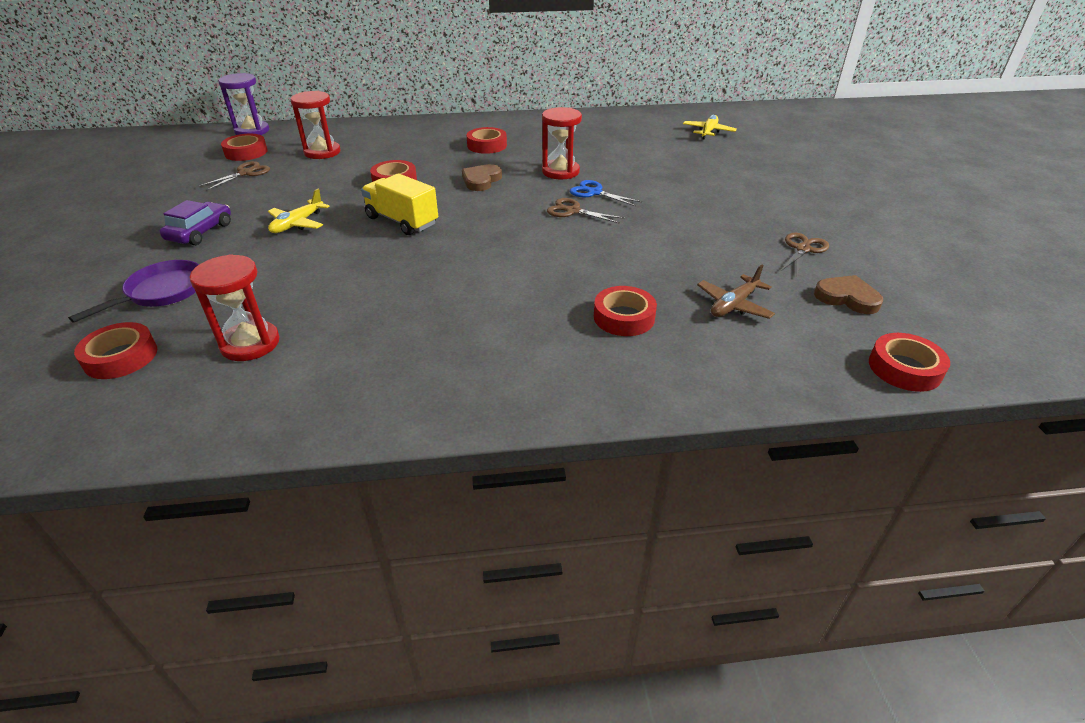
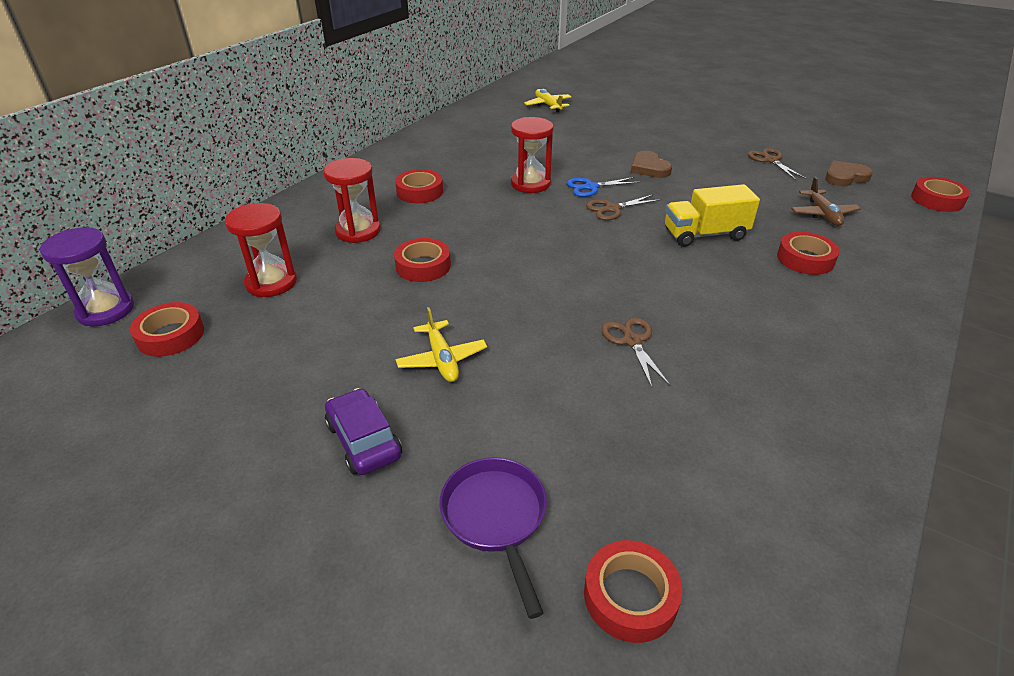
camera: 50 degrees left, 0 degrees up
(245, 173) = (238, 355): brown scissors -> brown scissors (632, 341)
(250, 343) = (685, 475): red hourglass -> red hourglass (358, 231)
(402, 221) = (522, 294): yellow truck -> yellow truck (705, 234)
(481, 180) = (493, 223): brown heart -> brown heart (649, 168)

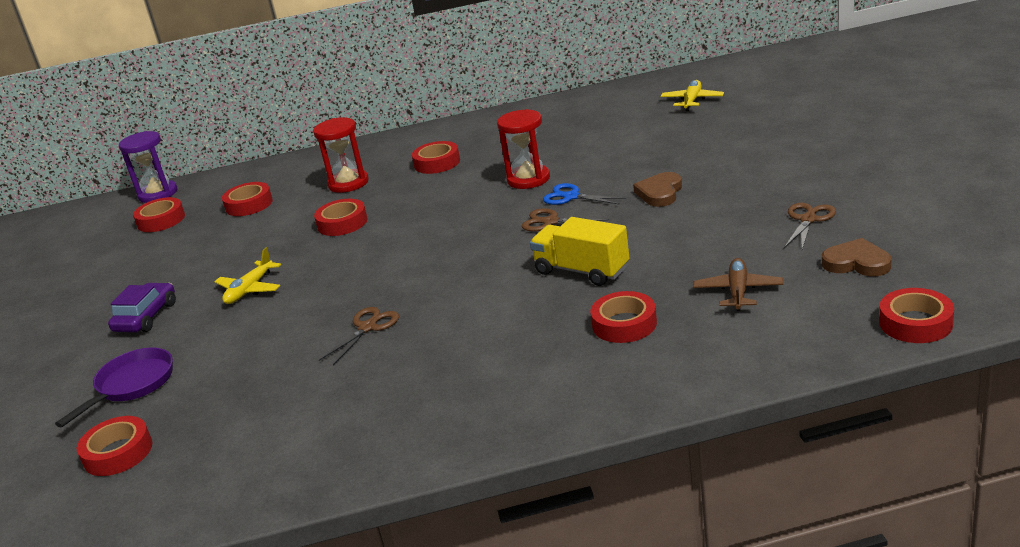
camera: 50 degrees right, 10 degrees down
(271, 282) = (249, 204): red hourglass -> red tape
(823, 214) = (738, 291): brown plane -> brown plane turned 150 degrees clockwise

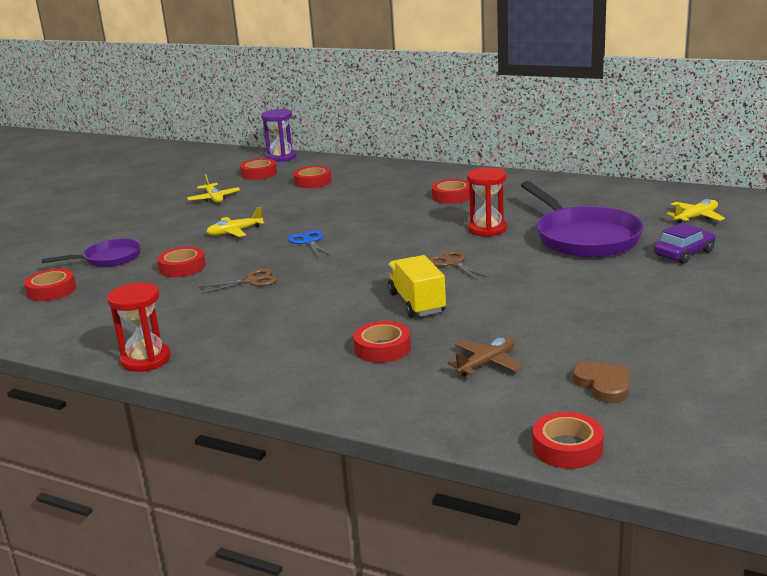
camera: 35 degrees right, 5 degrees down
(146, 317) = (169, 225): purple car -> purple car (684, 253)
(152, 267) = (214, 198): none -> yellow plane
(342, 223) = (339, 213): red tape -> red tape (182, 267)
(348, 183) = (382, 190): red hourglass -> red hourglass (146, 360)
(571, 197) = (493, 252): blue scissors -> blue scissors (309, 241)
(630, 153) = (584, 238): none -> purple pan
(660, 193) = (555, 274): brown heart -> none
(808, 220) = (625, 338): brown scissors -> none

